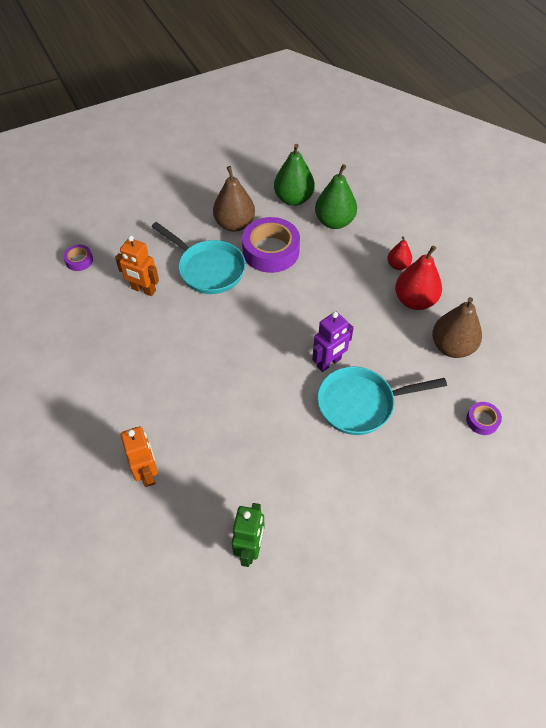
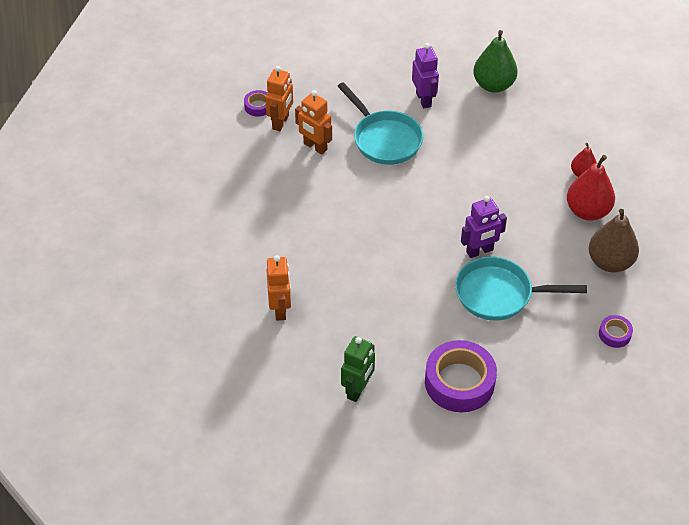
camera: 15 degrees right, 5 degrees down
(105, 272) = (281, 122): none -> orange robot
(234, 224) = (424, 100): brown pear -> purple robot
(271, 251) = (453, 134): purple tape -> purple tape (459, 382)
(334, 222) = (529, 117): green pear -> none

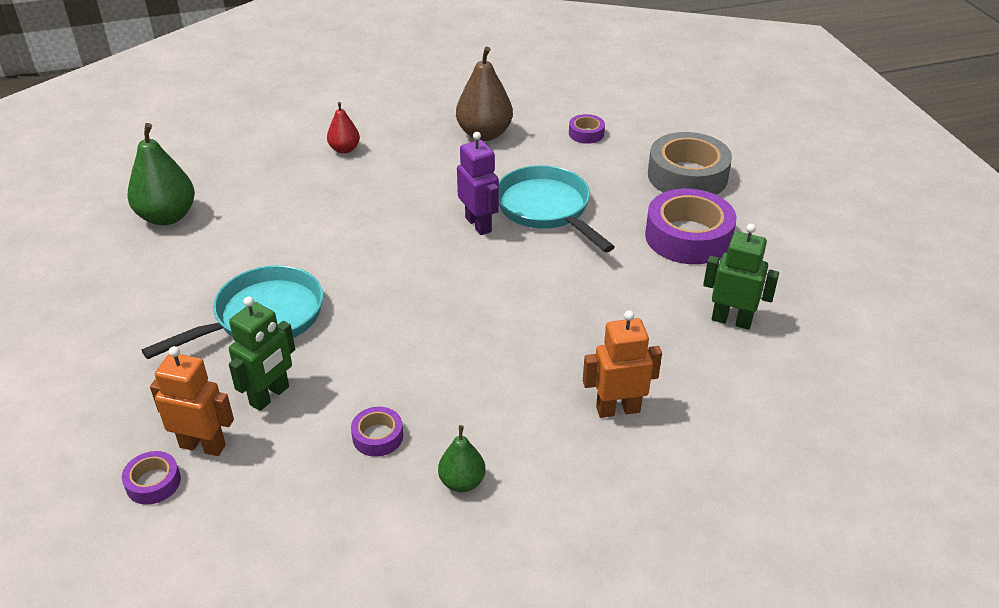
camera: 95 degrees left, 10 degrees down
(236, 230) = (462, 482): none -> green pear
(276, 194) = (377, 436): none -> purple tape
(315, 147) = (270, 396): orange robot -> green robot
(424, 100) = (182, 280): purple robot -> none
(499, 294) = (546, 209): turquoise pan -> turquoise pan turned 150 degrees clockwise
(547, 398) = (687, 176): none -> grey tape
(587, 211) = (407, 147): red pear -> none

